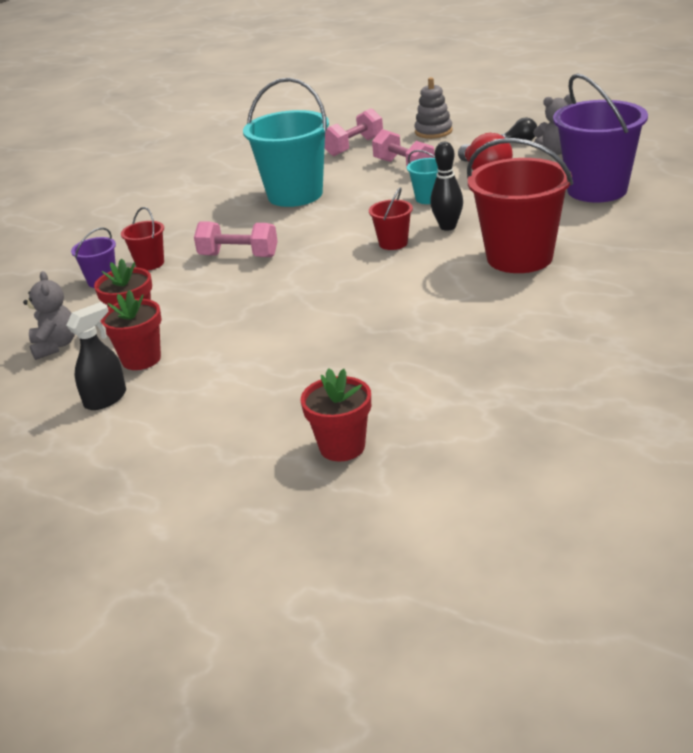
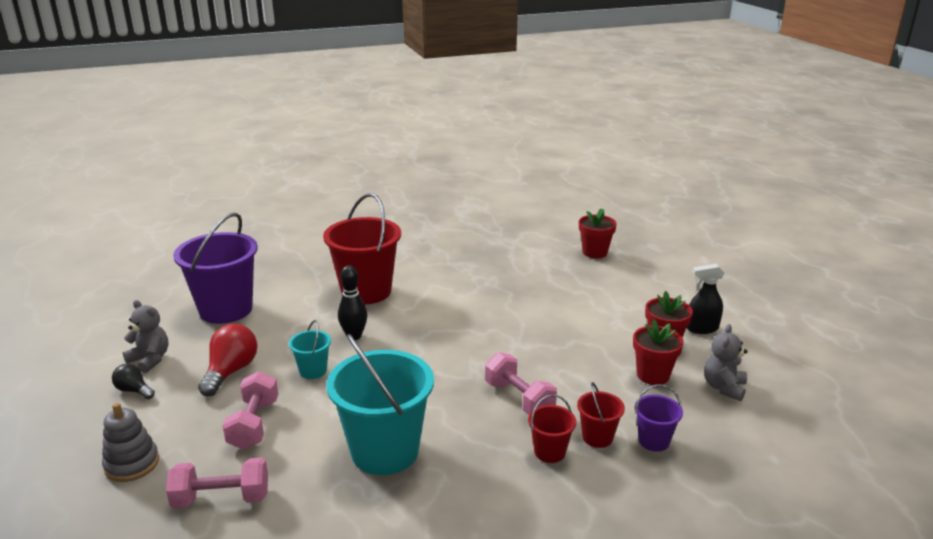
camera: 145 degrees left, 5 degrees down
(393, 243) = (406, 343): red bucket -> red bucket (550, 452)

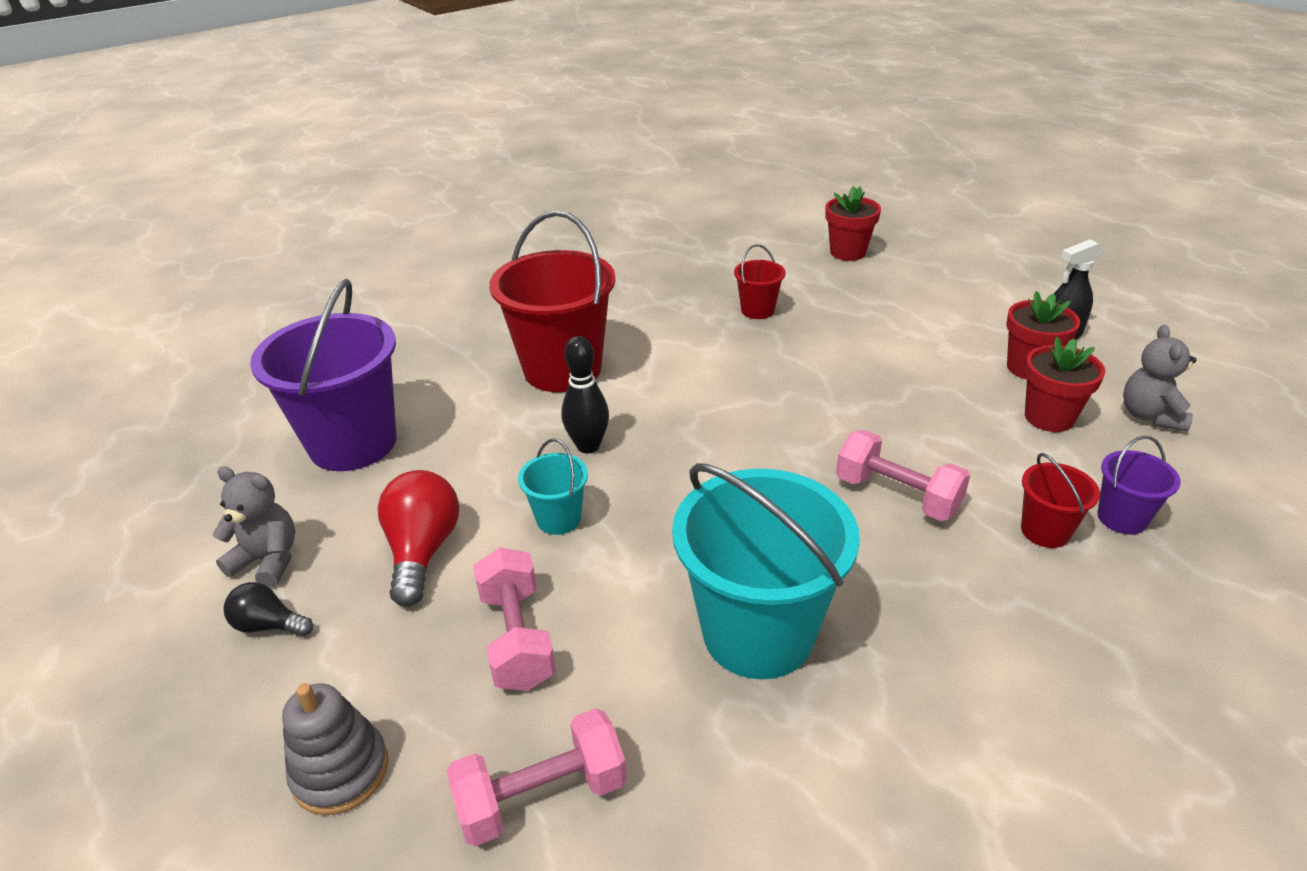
camera: 15 degrees left, 10 degrees up
(550, 452) = (997, 571): red bucket -> red bucket (757, 310)

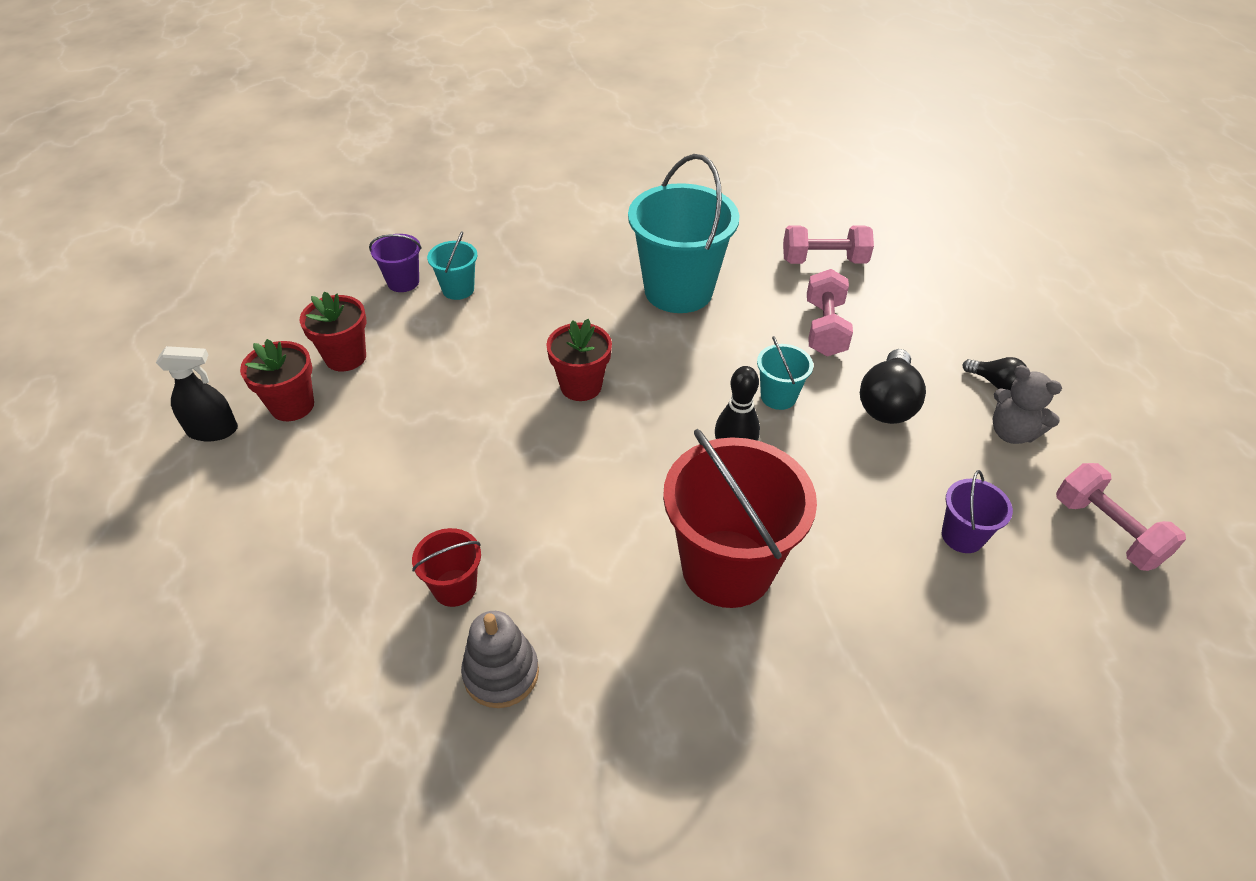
camera: 160 degrees left, 10 degrees up
(341, 771) = (929, 296): grey stacking toy -> grey stacking toy (501, 673)
(353, 443) = (962, 536): purple bucket -> purple bucket, size x0.46
(423, 551) = (887, 403): red light bulb -> black light bulb
(847, 252) = (235, 671): red flower pot -> red flower pot (581, 386)
(897, 495) = (523, 337): pink dumbbell -> pink dumbbell (1107, 531)
(1045, 531) = (458, 289): red bucket -> turquoise bucket
(1150, 416) = (275, 334): grey teddy bear -> none

